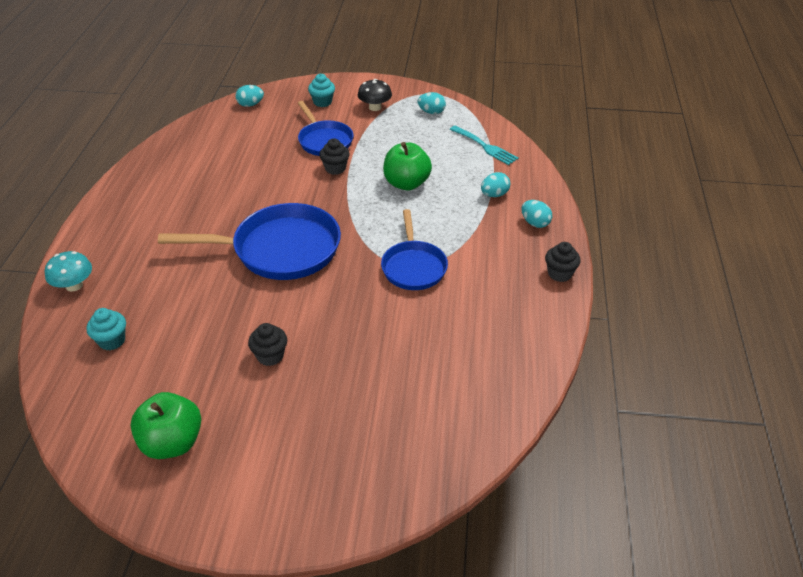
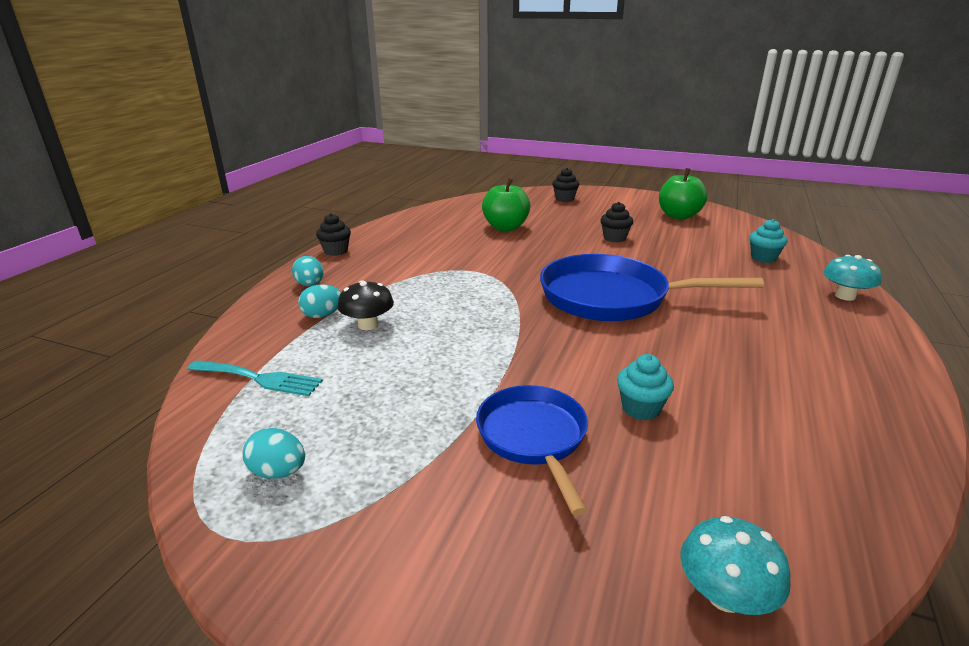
camera: 165 degrees left, 15 degrees down
(250, 105) = (725, 595): turquoise egg -> turquoise mushroom
(322, 102) = (516, 562): turquoise cupcake -> turquoise cupcake (641, 408)
(335, 168) = (525, 380): black cupcake -> black cupcake (564, 199)
(375, 107) = (391, 513): black mushroom -> black mushroom (368, 325)
(406, 183) = (425, 343): green apple -> green apple (505, 227)
(413, 266) = (468, 269): blue pan -> none
(485, 147) = (260, 378): turquoise fork -> turquoise fork turned 135 degrees clockwise

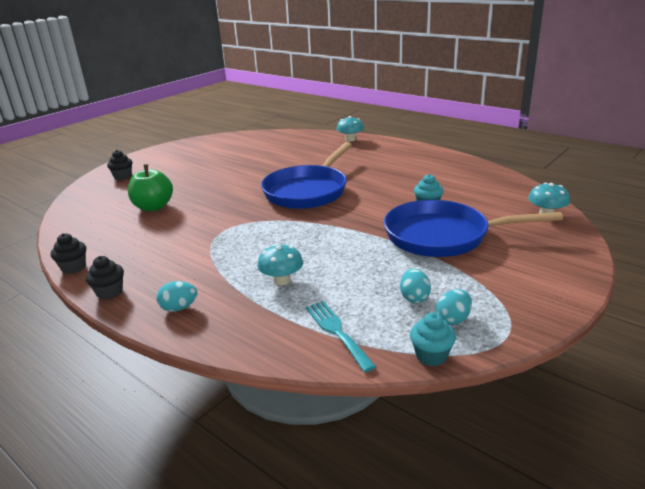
camera: 70 degrees left, 0 degrees up
(260, 378) = (337, 332): turquoise fork -> turquoise fork turned 60 degrees counterclockwise
(322, 315) = (248, 301): turquoise egg -> turquoise egg (414, 298)
(368, 325) = (282, 280): black mushroom -> turquoise mushroom
(534, 438) = (443, 236): blue pan -> blue pan, size x1.64
(614, 238) = (221, 174): black cupcake -> black cupcake (74, 268)
(678, 216) = (207, 149): green apple -> none
(763, 258) = (293, 144): turquoise cupcake -> turquoise cupcake (431, 356)

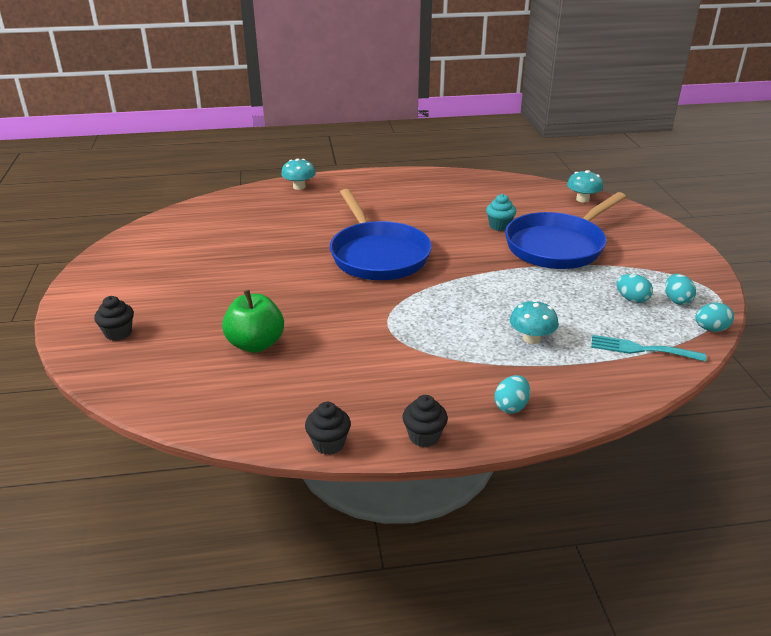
camera: 50 degrees left, 5 degrees up
(431, 356) = (710, 329): turquoise cupcake -> turquoise egg

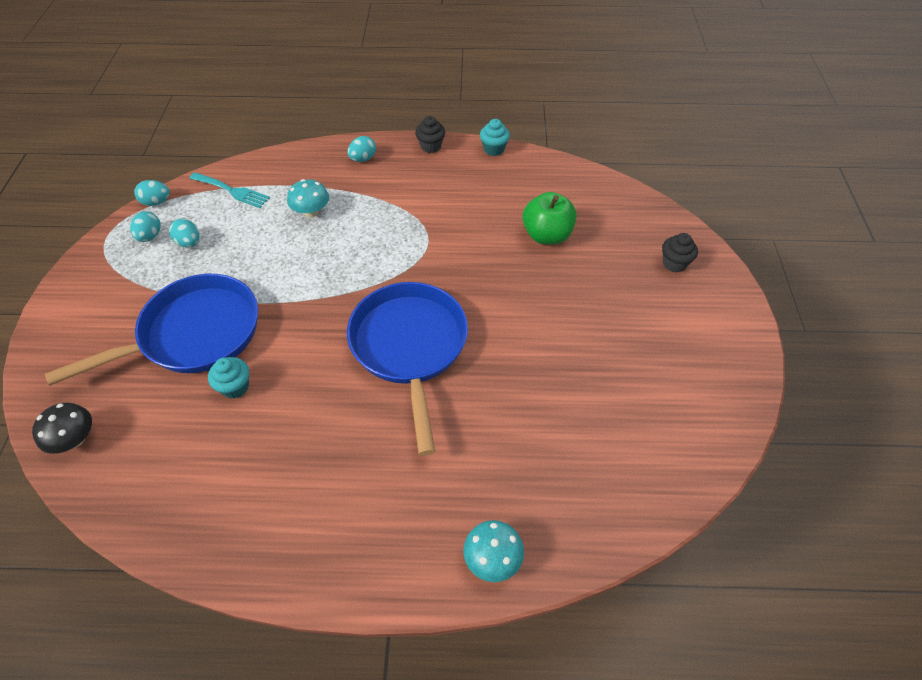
camera: 170 degrees left, 20 degrees up
(329, 443) = (494, 149): black cupcake -> turquoise cupcake
(582, 199) = (74, 439): turquoise mushroom -> black mushroom

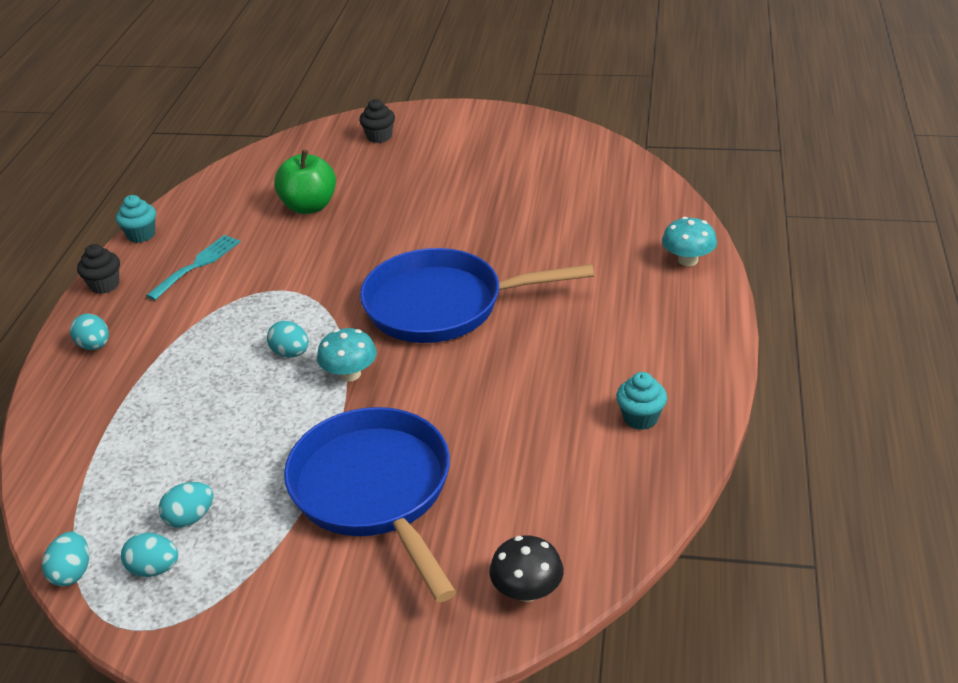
camera: 80 degrees left, 15 degrees down
(232, 191) = (93, 480): turquoise fork -> turquoise fork (197, 265)
(235, 387) = (470, 442): turquoise cupcake -> turquoise cupcake (640, 418)
(311, 212) = (182, 392): turquoise mushroom -> turquoise mushroom (350, 374)
(350, 260) = (291, 353): none -> turquoise egg

